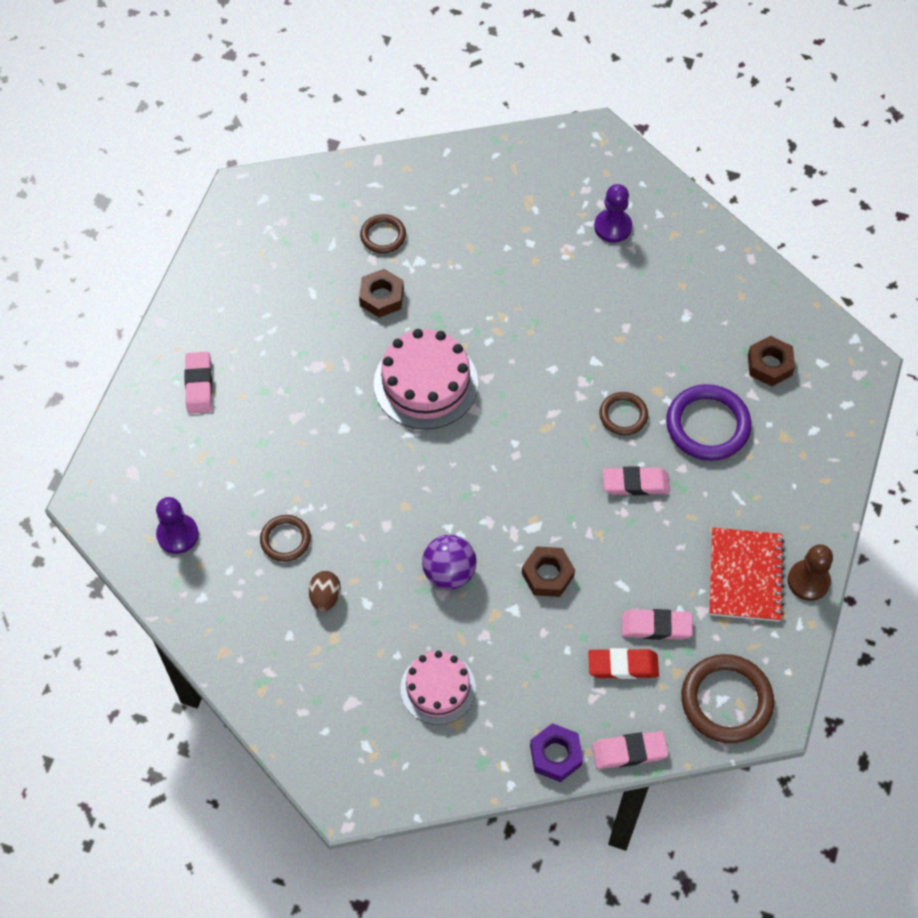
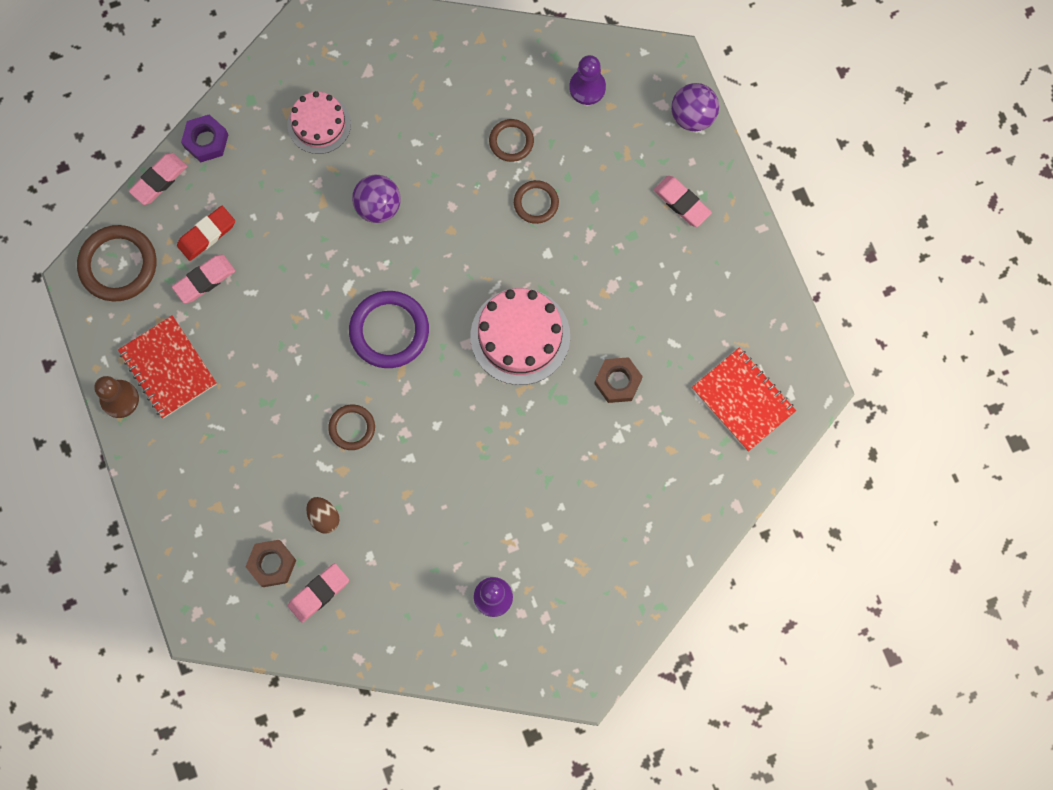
camera: 140 degrees right, 15 degrees up
(119, 444) = (692, 116): none -> purple ball
(301, 219) = (743, 400): none -> red notebook
(325, 597) = (447, 124): brown egg -> brown egg (324, 517)
(383, 236) = (666, 437): brown ring -> brown ring (536, 203)
(547, 575) = (309, 258): brown nut -> none
(635, 483) = (300, 378): pink eraser -> pink eraser (318, 593)
(707, 425) = (282, 470): purple ring -> purple ring (389, 331)

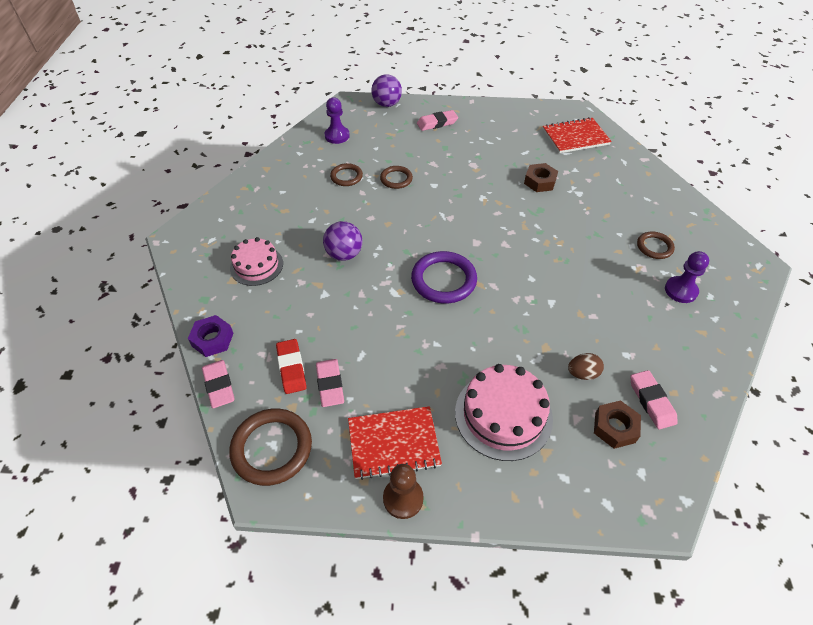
camera: 65 degrees left, 25 degrees down
(352, 428) = (511, 328): brown ring -> brown ring (654, 247)
(520, 336) = (485, 215): pink cake -> pink cake (503, 415)

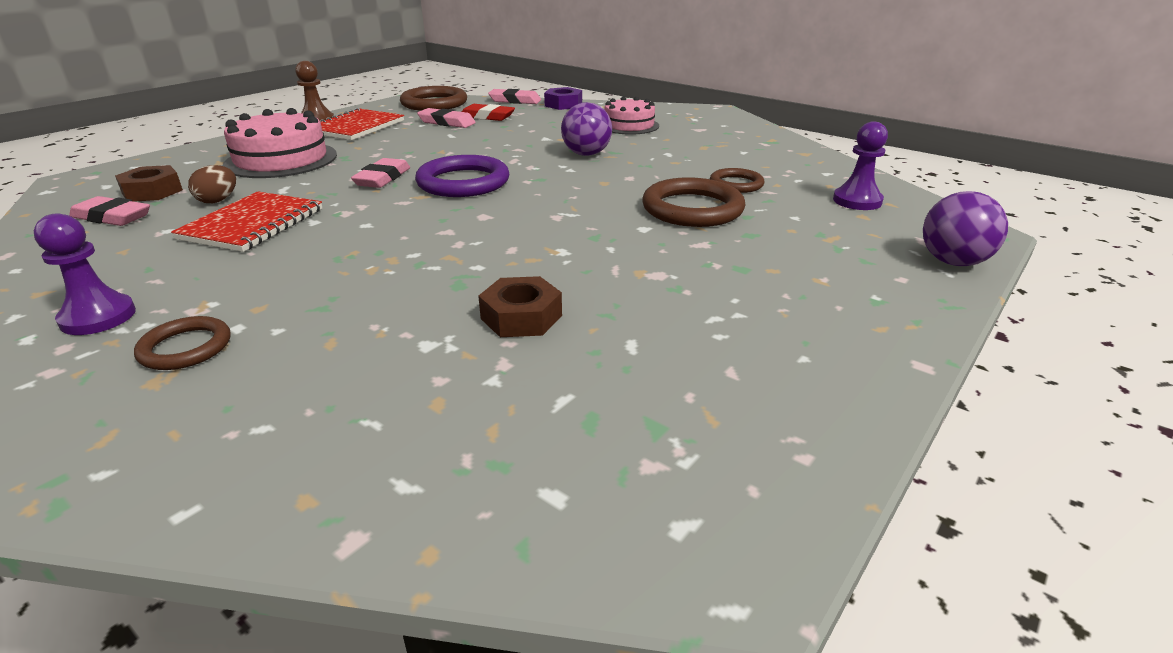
camera: 125 degrees right, 20 degrees down
(396, 179) = (692, 209): brown ring -> brown ring, size x1.73
(437, 123) = (839, 288): pink eraser -> pink eraser (383, 178)
(575, 137) = (605, 457): red notebook -> red notebook (252, 224)

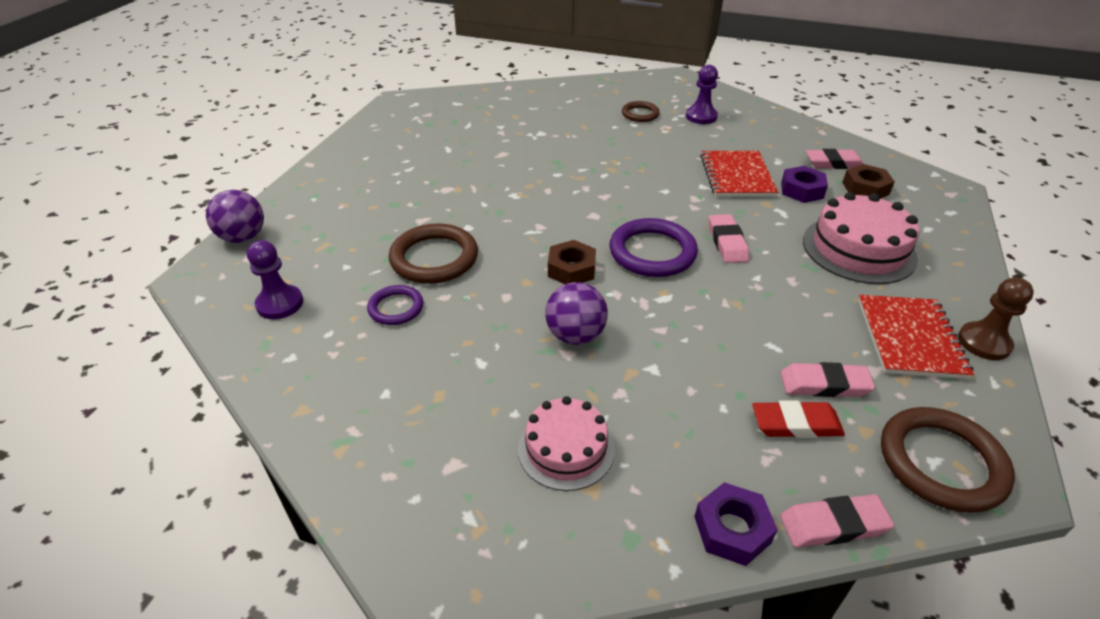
camera: 160 degrees right, 10 degrees up
(218, 200) = (802, 190): brown egg -> purple nut
(521, 317) = (508, 151): brown nut -> brown nut (571, 269)
(736, 184) = (396, 308): brown ring -> purple ring

